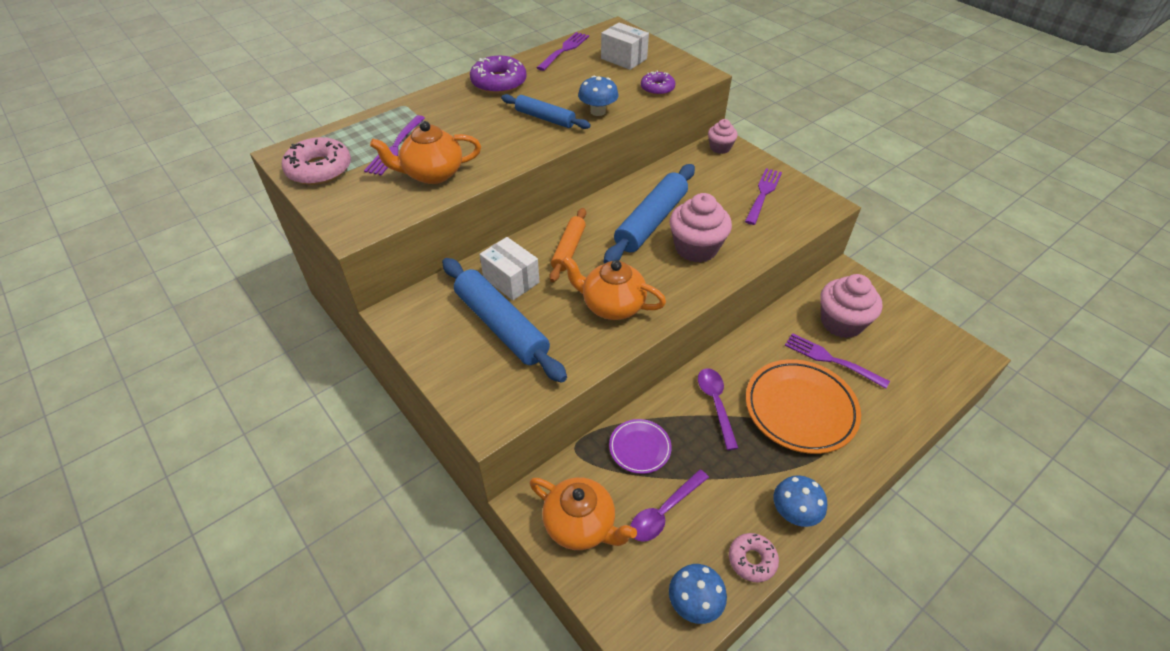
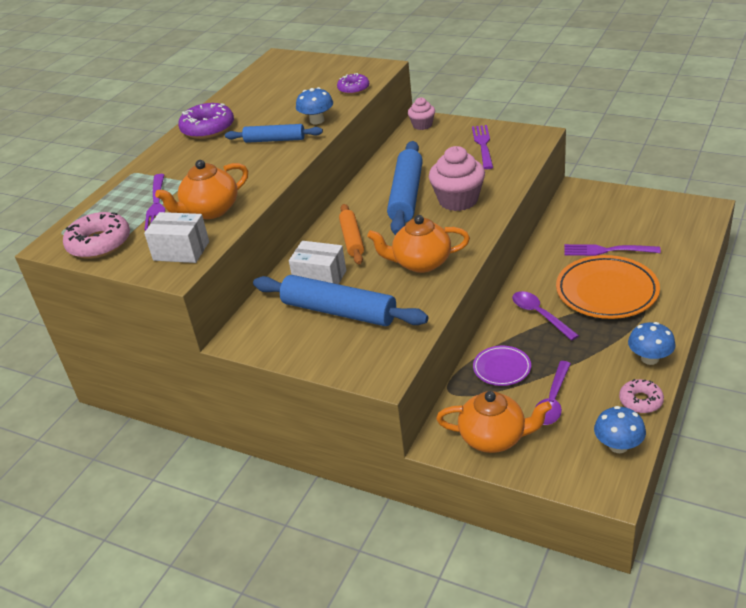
camera: 20 degrees left, 10 degrees down
(564, 50) = (246, 87): purple fork -> none
(624, 59) = (305, 77): white box -> white box (181, 251)
(841, 323) = (597, 223): pink cupcake -> none

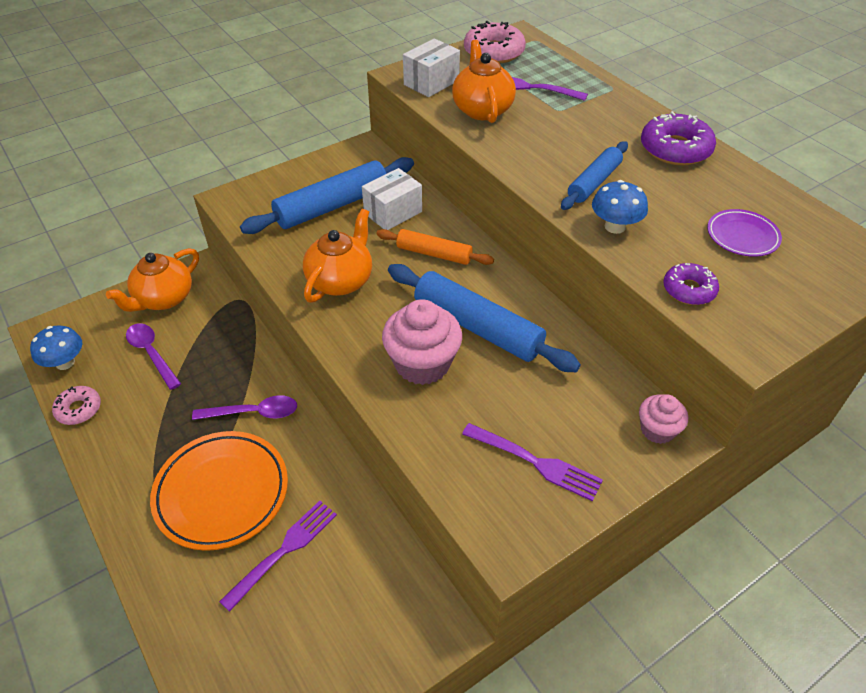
camera: 115 degrees right, 10 degrees up
(502, 368) = (222, 344): purple plate -> purple plate (742, 236)
(649, 358) = (106, 454): blue mushroom -> none

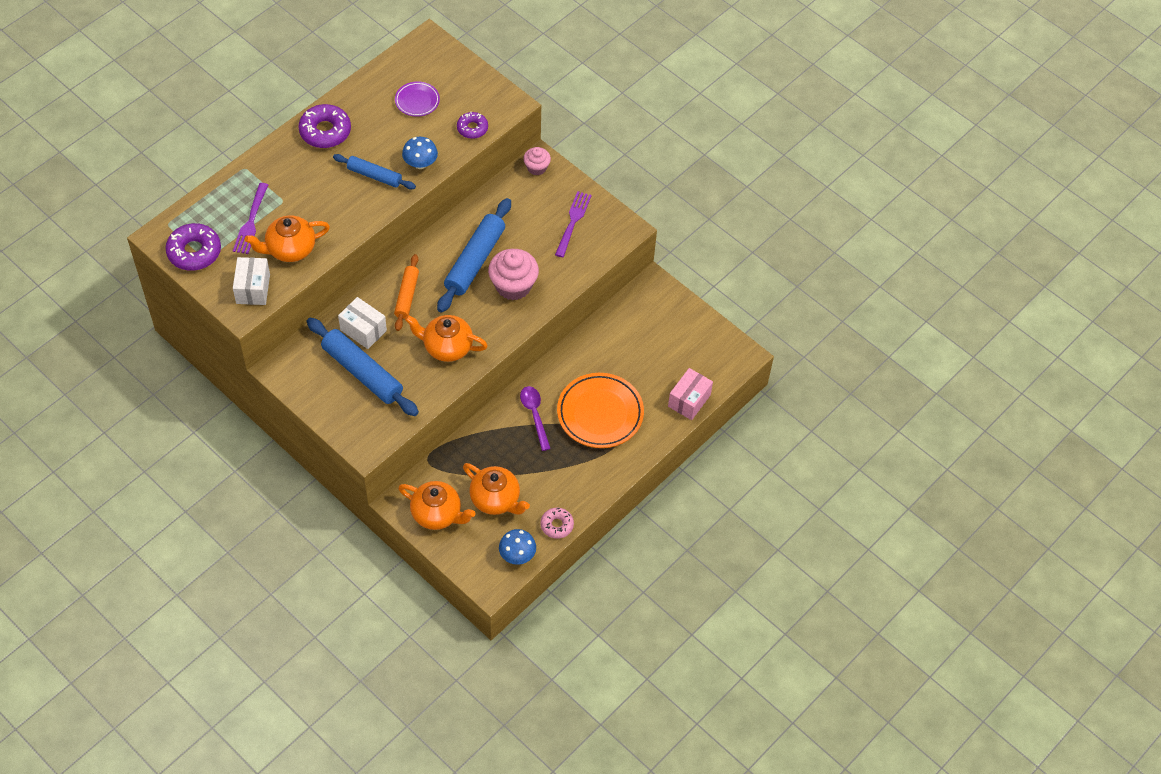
camera: 105 degrees left, 10 degrees up
(151, 353) = (496, 499): purple spoon -> orange teapot
(188, 634) = (689, 400): none -> pink box
(283, 551) = (630, 369): purple fork -> none
(431, 82) = (253, 289): white box -> white box turned 60 degrees clockwise
(494, 52) = (194, 252): pink donut -> purple donut

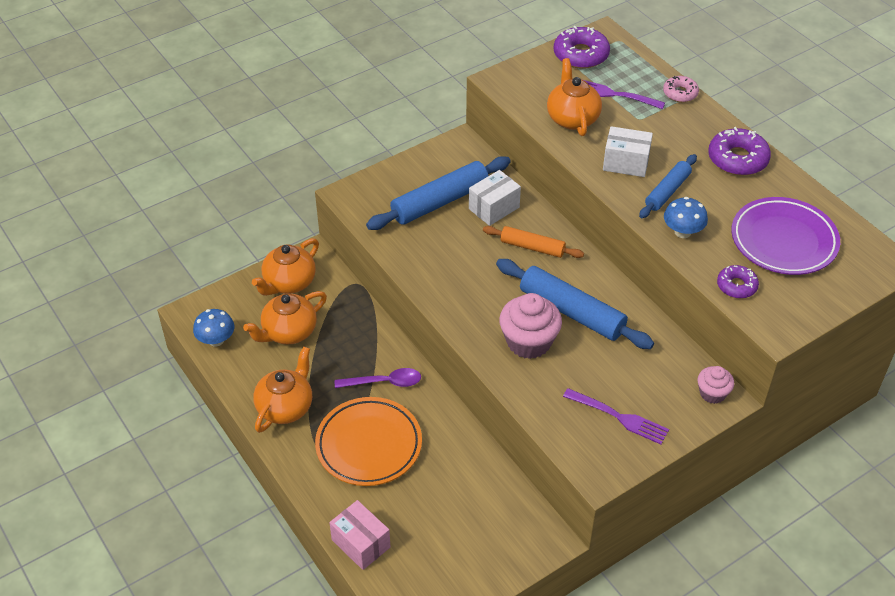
camera: 105 degrees right, 10 degrees down
(253, 289) = (526, 89): white box -> white box (625, 163)
(417, 101) = (783, 241): purple plate -> purple plate, size x1.88
(447, 347) = (455, 271): orange teapot -> orange teapot (286, 407)
(557, 525) = (238, 379): pink donut -> pink donut (680, 93)

